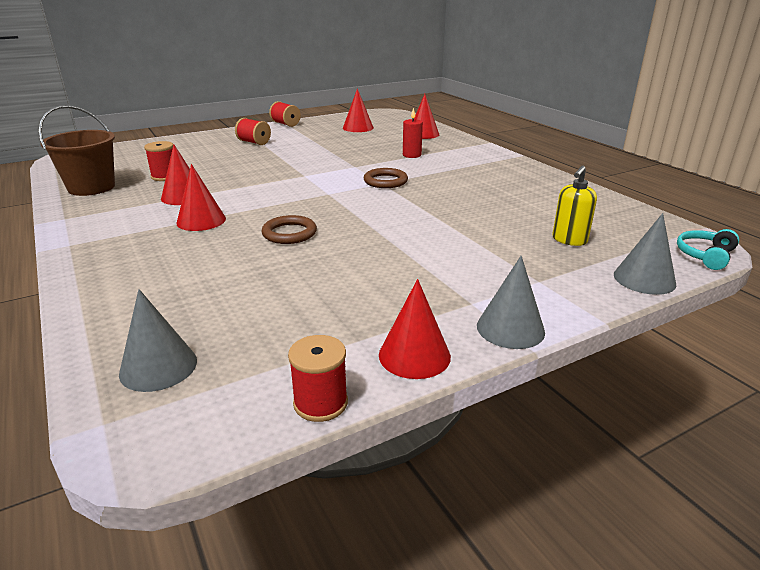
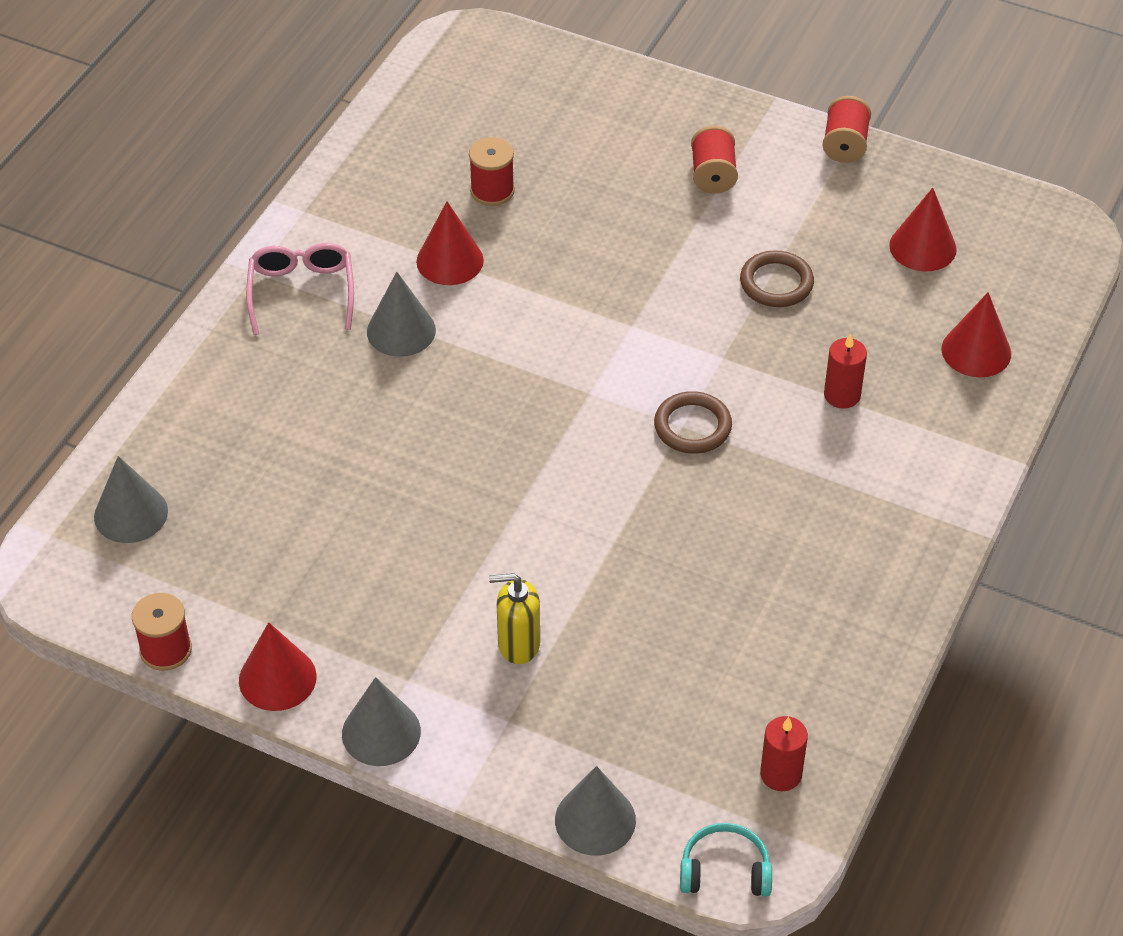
camera: 55 degrees right, 20 degrees up
(91, 187) = (397, 155): brown bucket -> none
(115, 237) = (302, 292): none -> pink glasses
(201, 220) = (401, 331): red cone -> grey cone
(289, 233) = (438, 433): brown ring -> brown ring (776, 283)
(569, 240) = (654, 713): yellow soap dispenser -> yellow soap dispenser (518, 644)
(637, 224) = (781, 774): none -> red candle

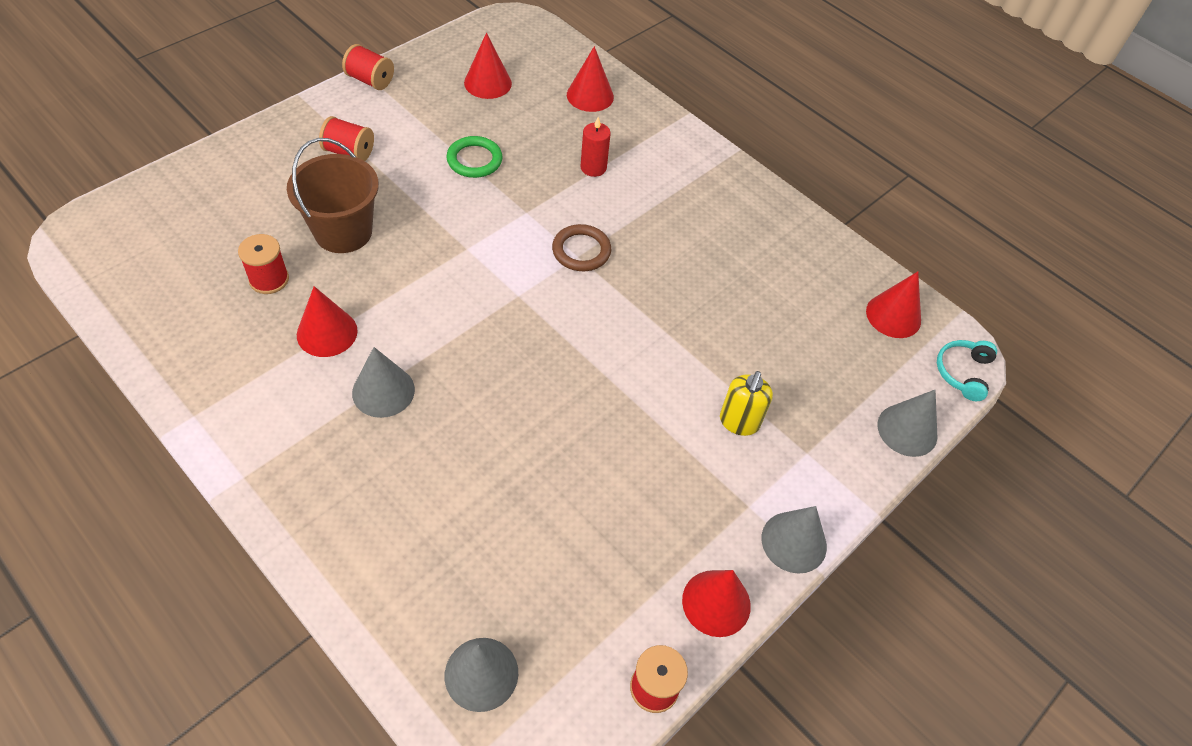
camera: 75 degrees left, 5 degrees up
(302, 292) = (292, 448): pink glasses -> none
(591, 218) = (343, 232): none -> brown bucket
(776, 283) = (474, 160): brown ring -> green ring
(781, 774) = (893, 315): red candle -> red cone

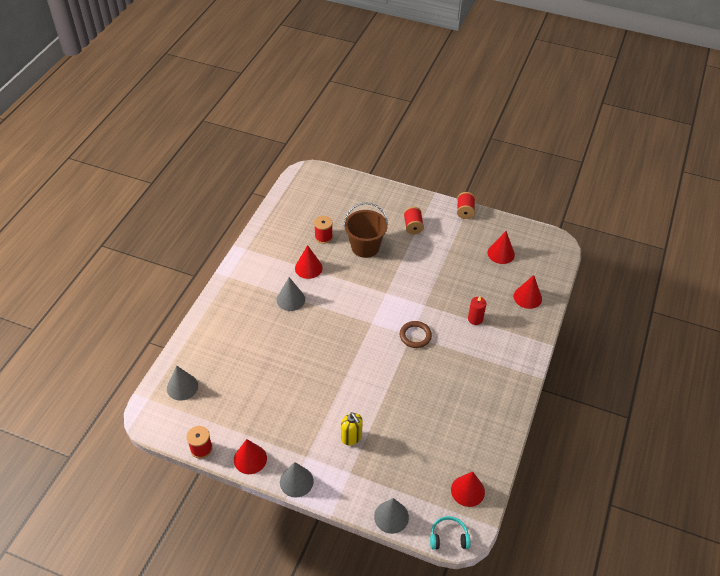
camera: 70 degrees right, 5 degrees down
(474, 160) = (443, 271): green ring -> none
(739, 422) = (351, 437): yellow soap dispenser -> yellow soap dispenser turned 120 degrees counterclockwise

